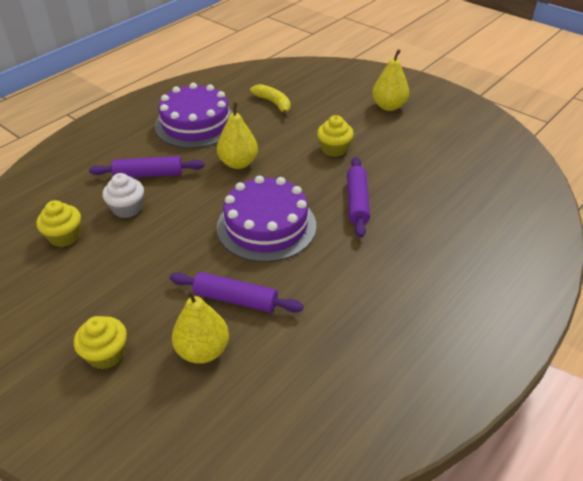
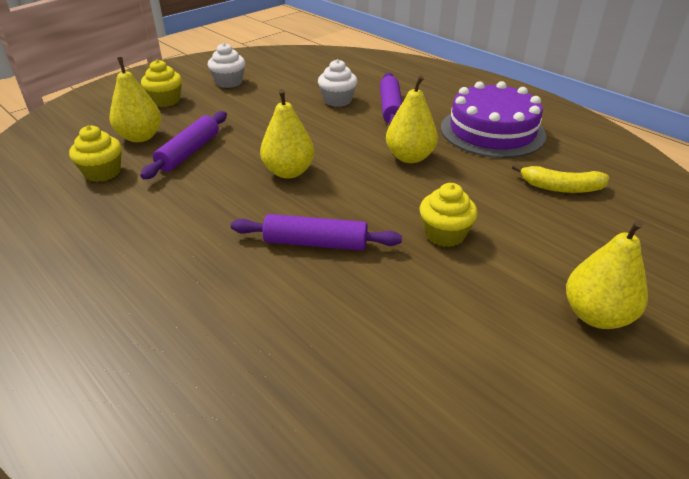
camera: 95 degrees right, 5 degrees down
(59, 303) = (229, 82): none -> white cupcake
(64, 236) = (306, 78): yellow cupcake -> yellow cupcake (102, 172)
(266, 226) = (288, 172): purple cake -> yellow pear
(273, 103) = (561, 187): yellow banana -> yellow banana turned 45 degrees clockwise

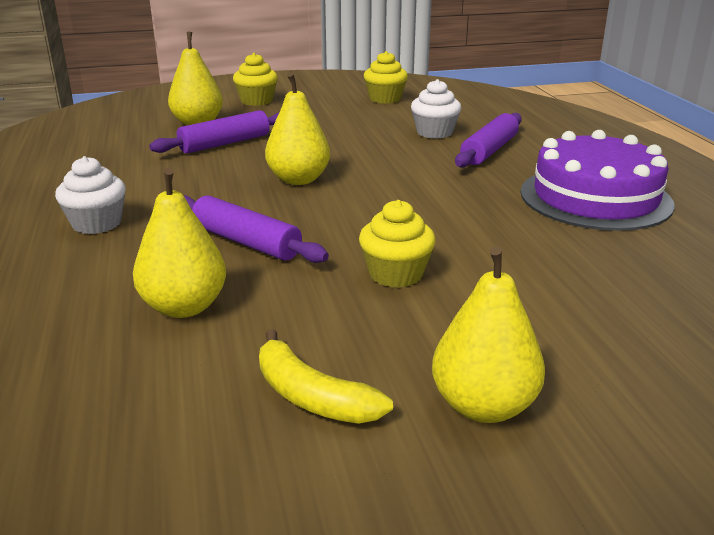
camera: 30 degrees right, 10 degrees down
(102, 172) = (132, 142): yellow cupcake -> yellow cupcake (385, 99)
(229, 82) = (337, 97): white cupcake -> white cupcake (96, 223)
(410, 157) = (451, 198): yellow pear -> yellow pear (184, 307)
(561, 187) = (616, 273): yellow banana -> yellow banana (312, 396)

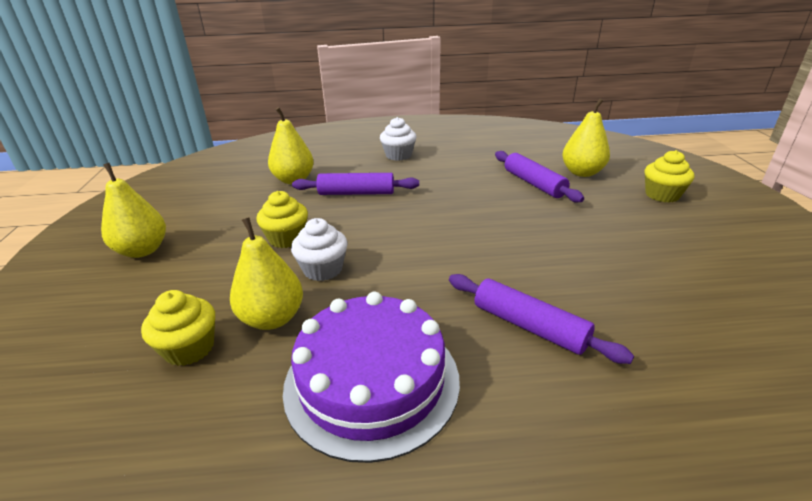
camera: 100 degrees right, 5 degrees up
(246, 242) = (356, 193): purple rolling pin -> purple rolling pin turned 45 degrees clockwise
(298, 180) = (453, 211): yellow pear -> yellow pear (272, 318)
(312, 396) = (196, 208): yellow banana -> none
(385, 99) = (719, 271): yellow cupcake -> yellow cupcake (189, 348)
(434, 132) = (589, 293): white cupcake -> white cupcake (323, 269)

